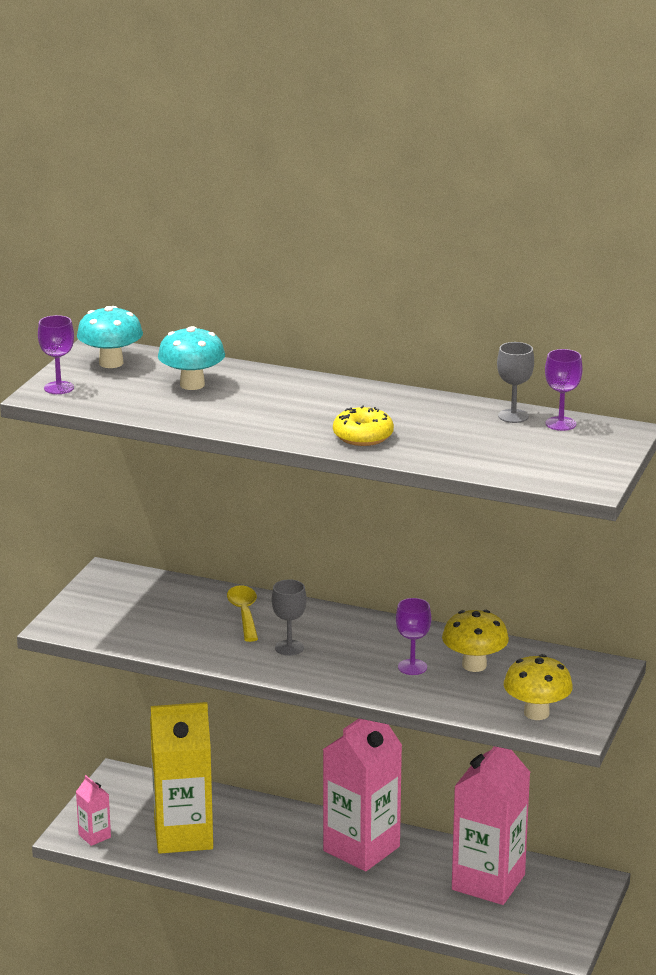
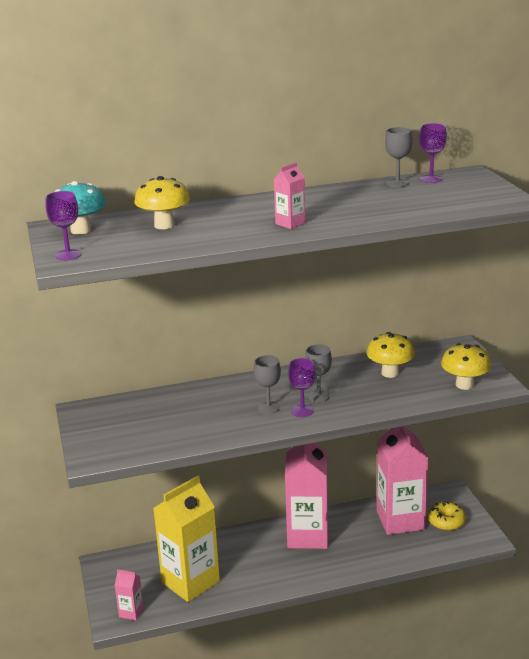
camera: 35 degrees left, 0 degrees up
(192, 385) = (164, 225): turquoise mushroom -> yellow mushroom
(244, 613) = (209, 399): yellow spoon -> none
(310, 426) = (290, 223): none -> pink carton
(358, 657) = (318, 396): none -> grey goblet
(363, 436) = (334, 218): yellow donut -> yellow donut (446, 521)
(412, 667) = (358, 388): purple goblet -> purple goblet (302, 411)

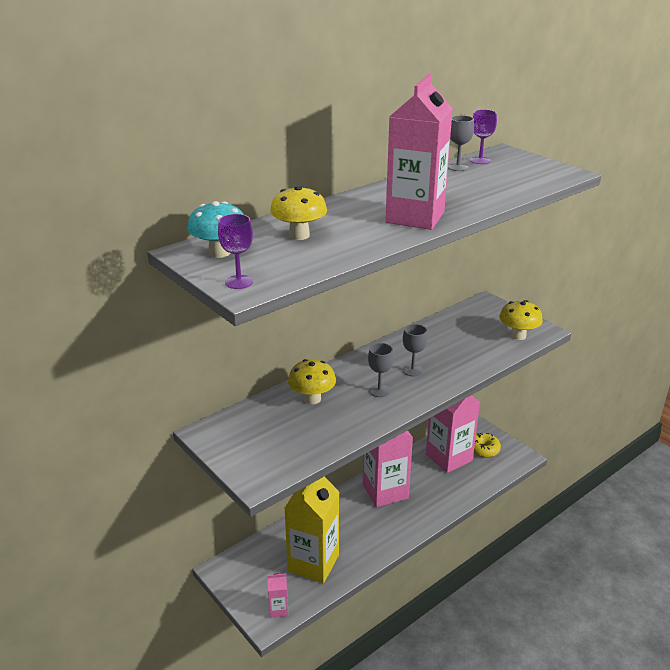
camera: 25 degrees left, 5 degrees up
(290, 223) = (415, 217): pink carton -> pink carton, size x2.31
(302, 411) = (410, 387): purple goblet -> none
(390, 373) = (452, 337): yellow mushroom -> yellow mushroom (312, 399)

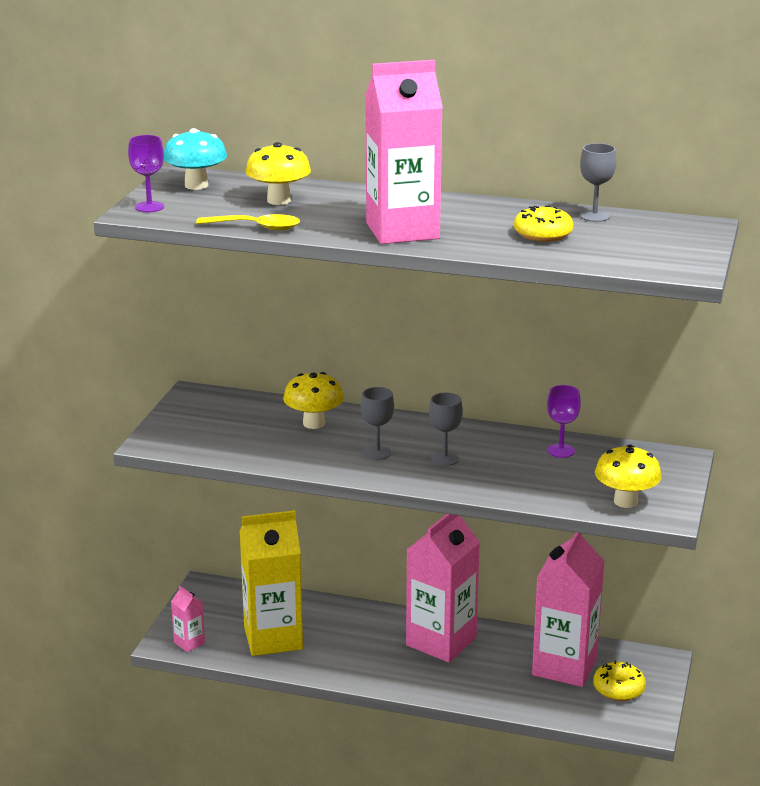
camera: 55 degrees right, 5 degrees down
(343, 257) = (256, 227): none -> yellow spoon
(471, 186) = (543, 234): none -> yellow donut
(480, 160) = (642, 221): purple goblet -> purple goblet (561, 451)

